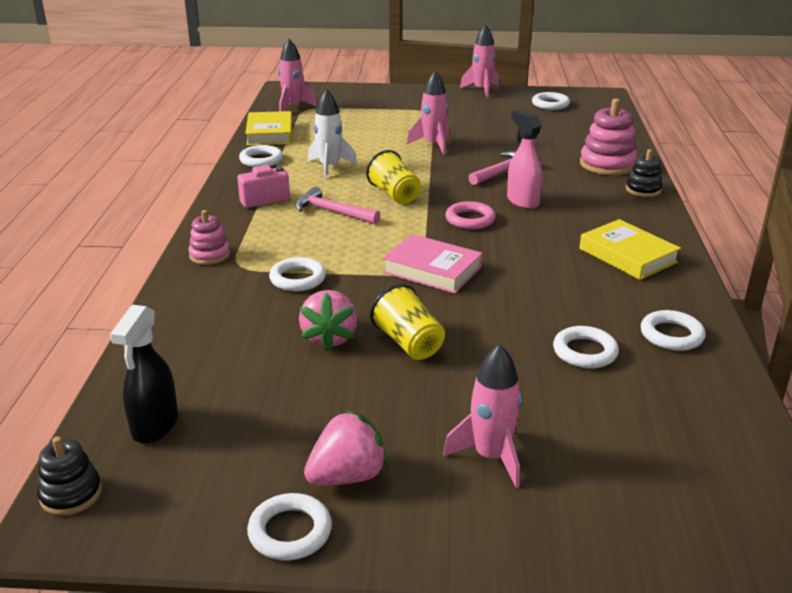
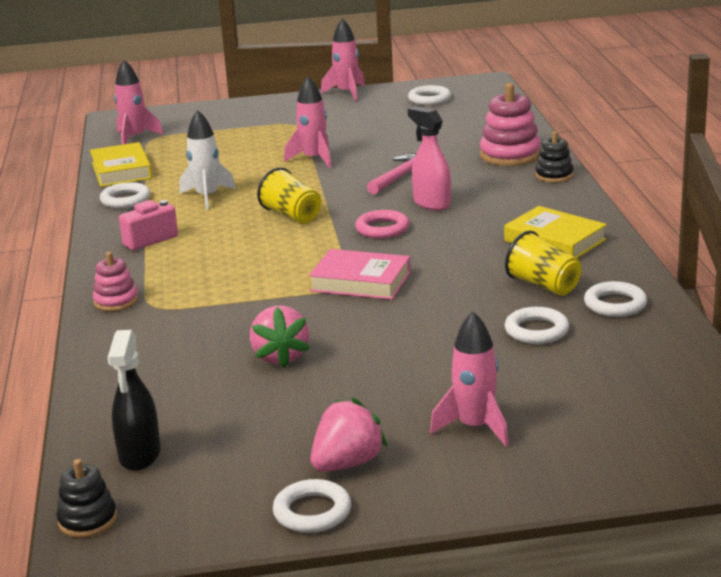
camera: 10 degrees left, 5 degrees down
(298, 279) = (223, 310): white ring -> none
(332, 212) = (231, 241): pink hammer -> none
(409, 343) = (362, 349): yellow cup -> yellow cup (544, 285)

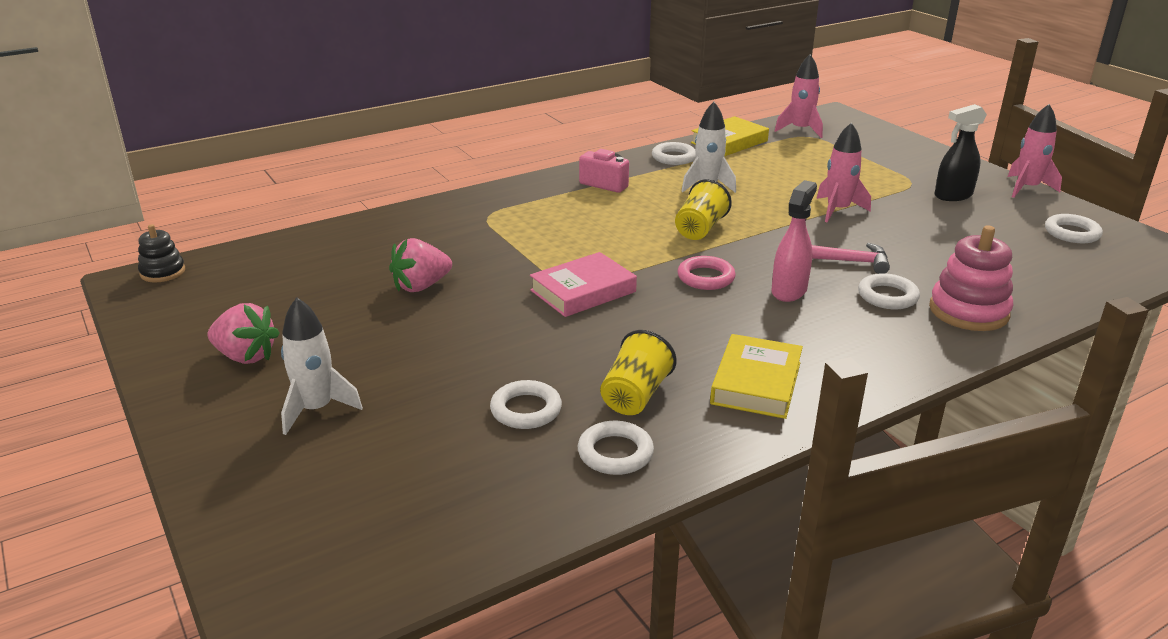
camera: 65 degrees right, 5 degrees up
(116, 301) = (489, 200): pink stacking toy -> none
(140, 455) = (252, 268): black spray bottle -> black spray bottle (953, 195)
(312, 512) = (170, 357): white ring -> white ring (887, 296)
(360, 281) = (583, 291): pink book -> pink book turned 60 degrees clockwise
(475, 427) = (316, 409): pink rocket -> white rocket
(554, 175) = (940, 351): black stacking toy -> none

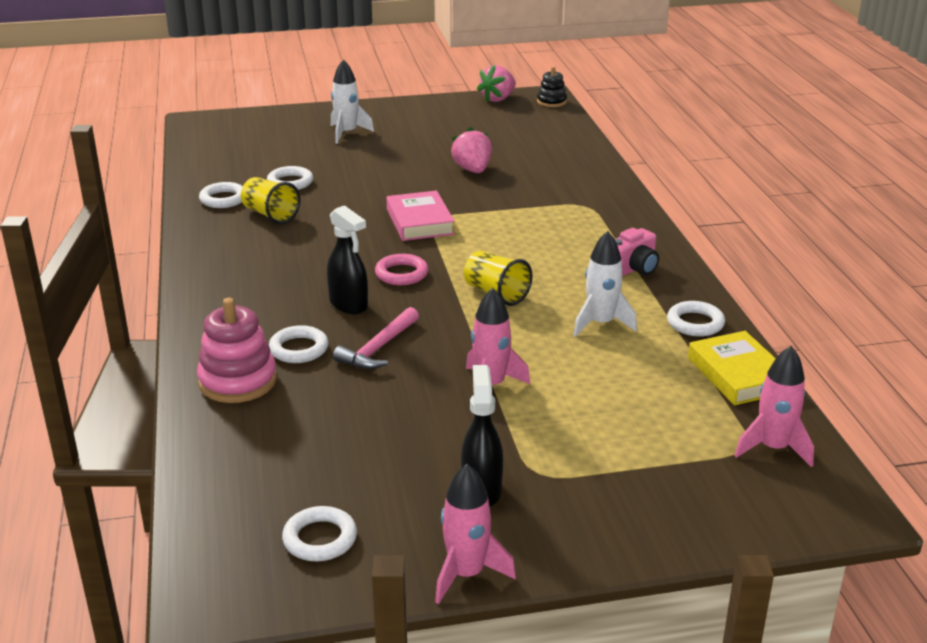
camera: 110 degrees right, 0 degrees up
(246, 356) = (421, 120): pink strawberry -> pink strawberry (498, 99)
(756, 383) = (241, 256): yellow book -> none
(789, 291) = (349, 305): pink spray bottle -> black spray bottle

